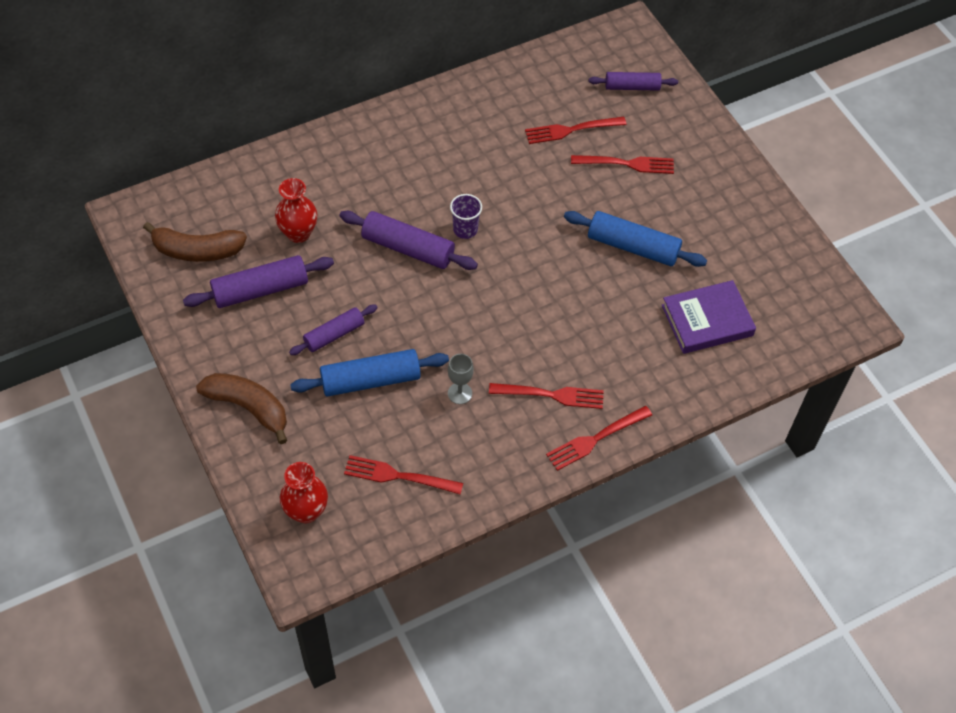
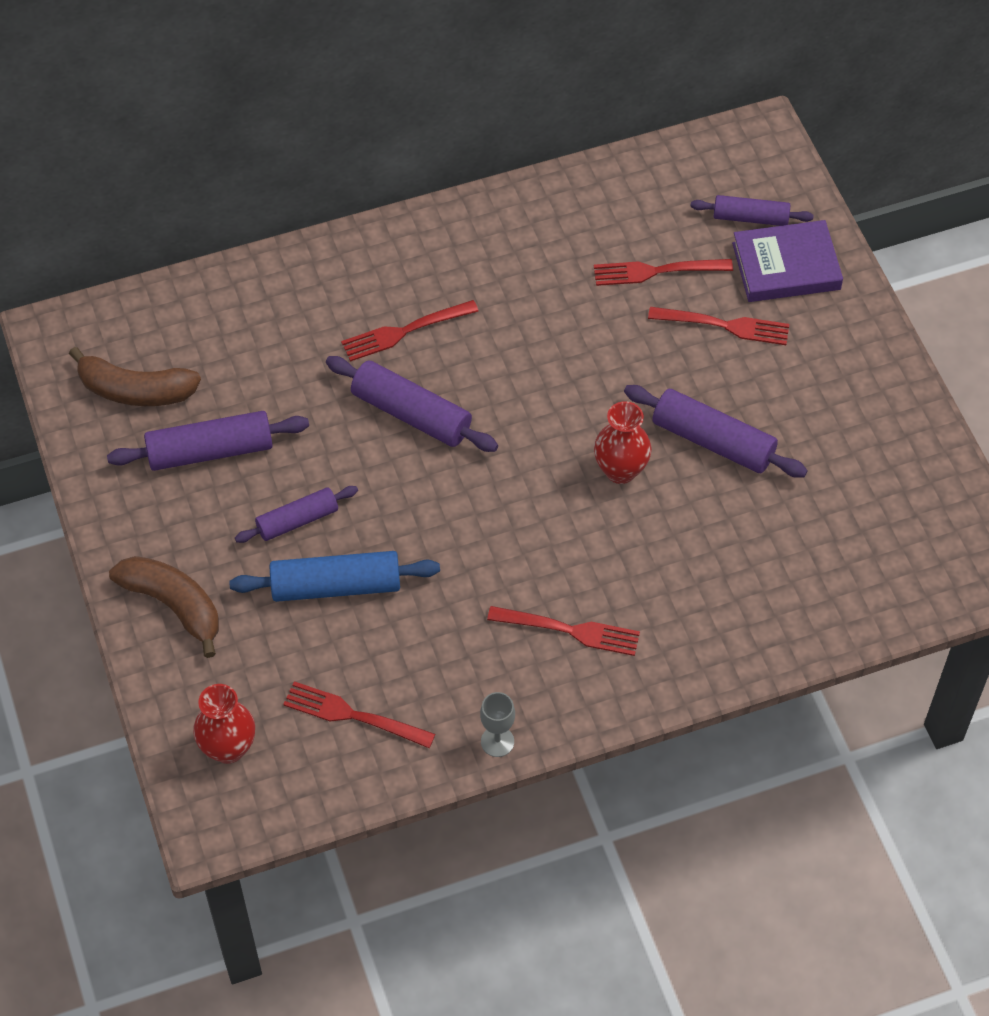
camera: 10 degrees right, 0 degrees up
(298, 233) = (270, 379): red vase -> red vase (620, 470)
(459, 393) = (449, 615): grey goblet -> grey goblet (497, 741)
(465, 229) = (491, 396): purple cup -> none
(596, 439) = (619, 695): red fork -> red fork (405, 331)
(633, 246) = (713, 441): blue rolling pin -> purple rolling pin
(707, 320) = (796, 552): purple book -> purple book (786, 266)

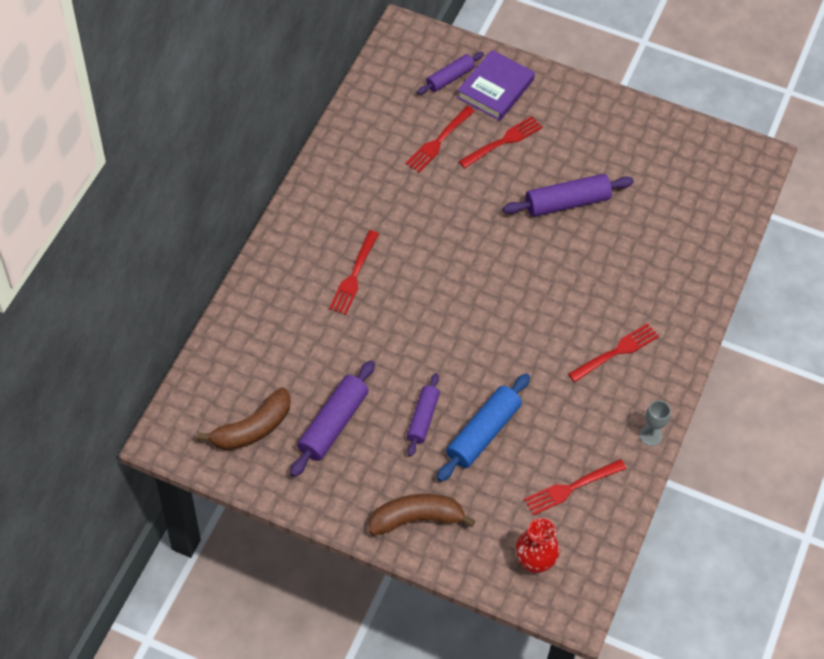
camera: 50 degrees left, 0 degrees up
(411, 414) = (410, 314): purple rolling pin -> none
(620, 470) = (543, 254): red vase -> none

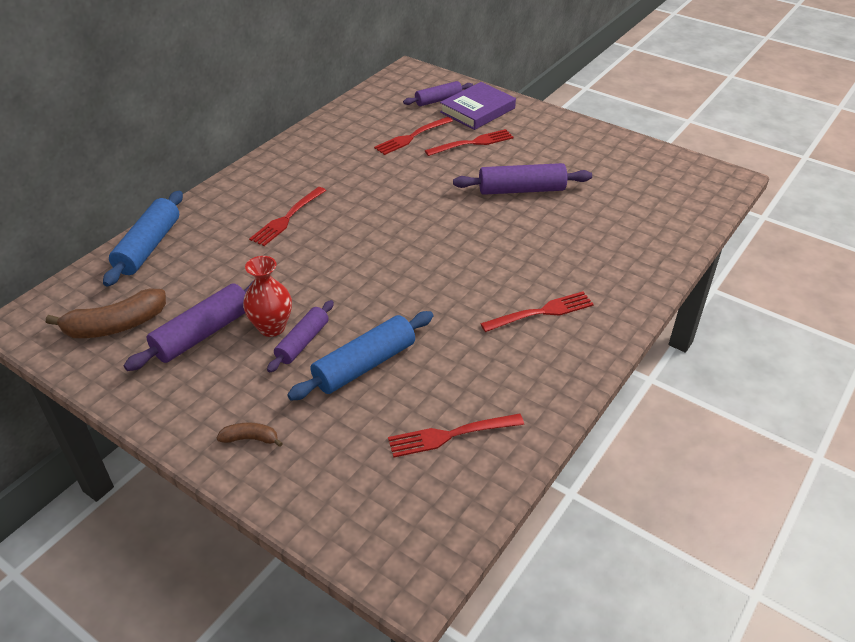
camera: 15 degrees right, 15 degrees down
(237, 333) = (149, 247): none -> blue rolling pin
(416, 519) = (250, 439): brown banana -> brown banana, size x0.50
(534, 562) = (376, 510): red vase -> red vase (272, 327)
(650, 435) = (563, 396): grey goblet -> none

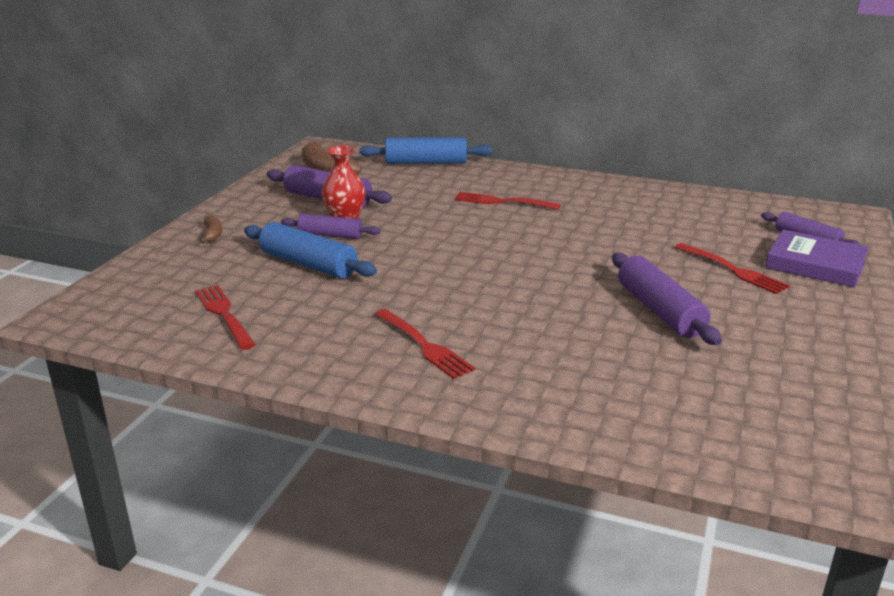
camera: 75 degrees right, 15 degrees down
(412, 137) = (706, 235): red fork -> none

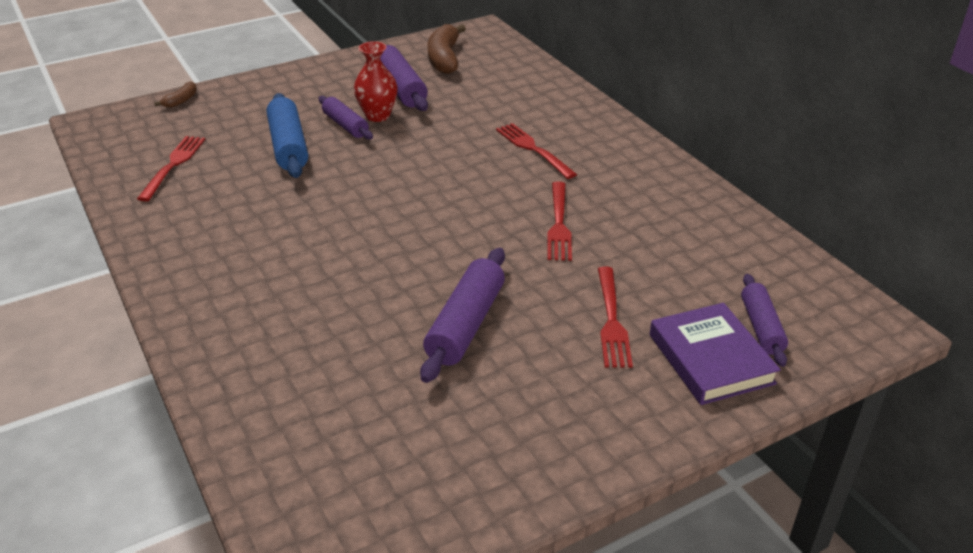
camera: 40 degrees right, 10 degrees up
(212, 235) = (271, 90): brown banana -> brown banana (181, 100)
(424, 345) = (245, 257): red fork -> red fork (559, 224)
(426, 163) = (540, 79): blue rolling pin -> none

